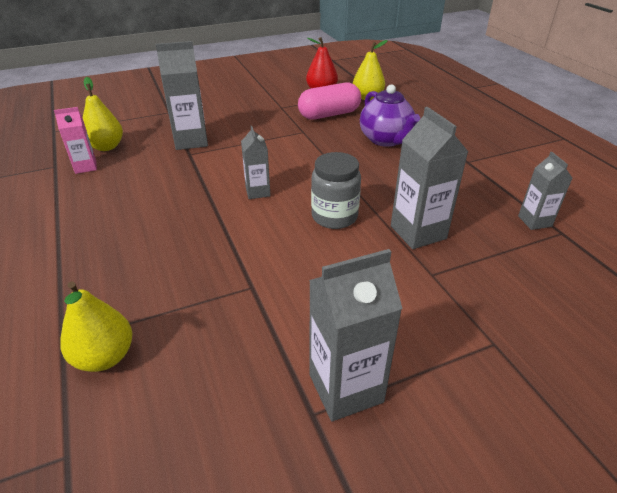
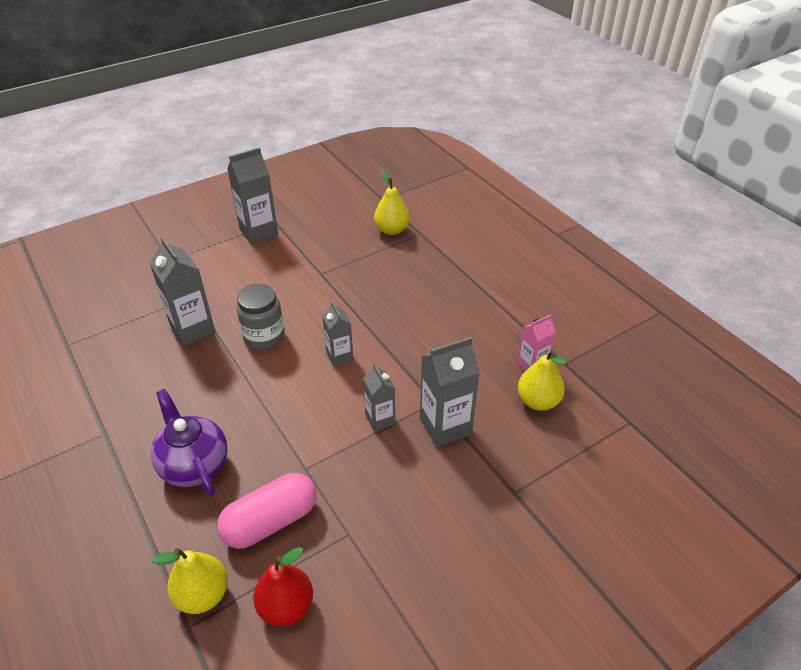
camera: 170 degrees right, 5 degrees up
(534, 221) = (82, 354): grey carton -> grey carton (380, 419)

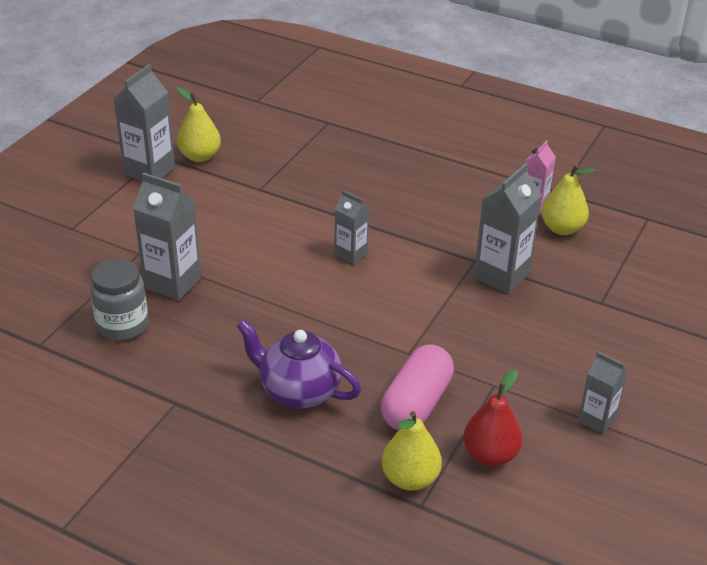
camera: 30 degrees left, 5 degrees down
(264, 336) = (257, 263): grey jar -> grey jar (123, 325)
(380, 419) = (438, 291): grey carton -> grey carton (596, 419)
(392, 230) = (295, 127): yellow pear -> yellow pear (200, 156)

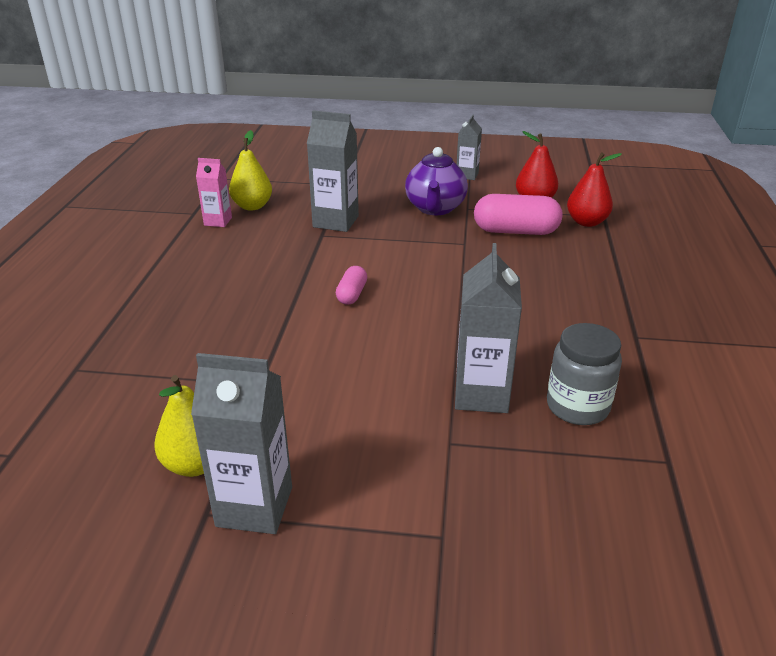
camera: 110 degrees left, 5 degrees down
(298, 391) = (555, 280): purple teapot -> purple teapot (435, 208)
(351, 254) = (352, 294): grey carton -> pink capsule
(410, 478) = (586, 222): yellow pear -> red pear

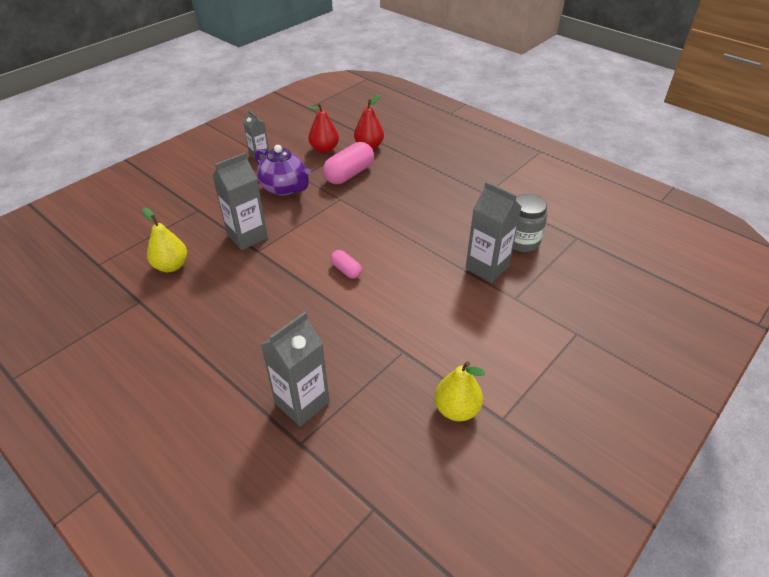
camera: 55 degrees left, 10 degrees up
(218, 221) = (171, 293): pink carton -> none
(254, 506) = (511, 396): grey carton -> grey carton (302, 403)

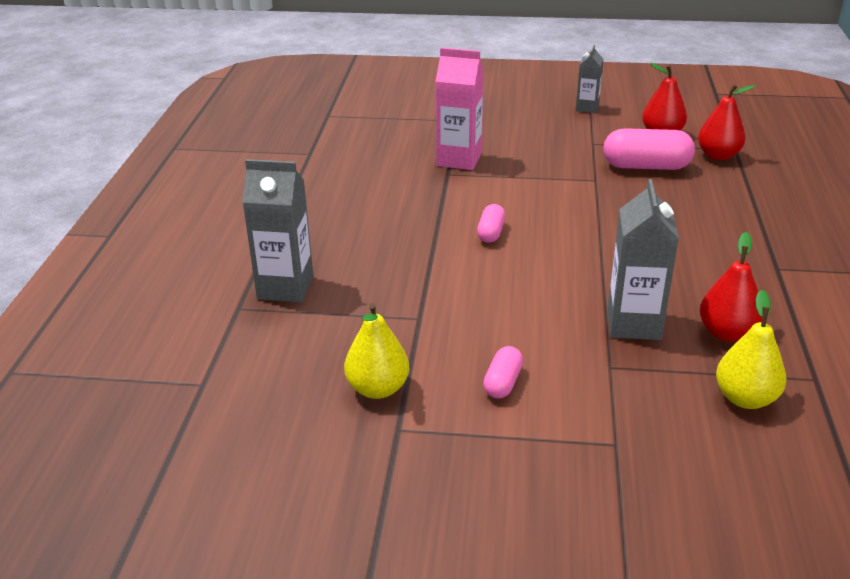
camera: 55 degrees right, 10 degrees down
(171, 266) = (369, 145): yellow pear -> yellow pear (745, 398)
(247, 236) = (459, 160): grey carton -> pink carton
(285, 188) = (559, 144): purple teapot -> none
(495, 348) = (503, 383): none -> pink capsule
(522, 242) = (726, 333): grey jar -> red pear

